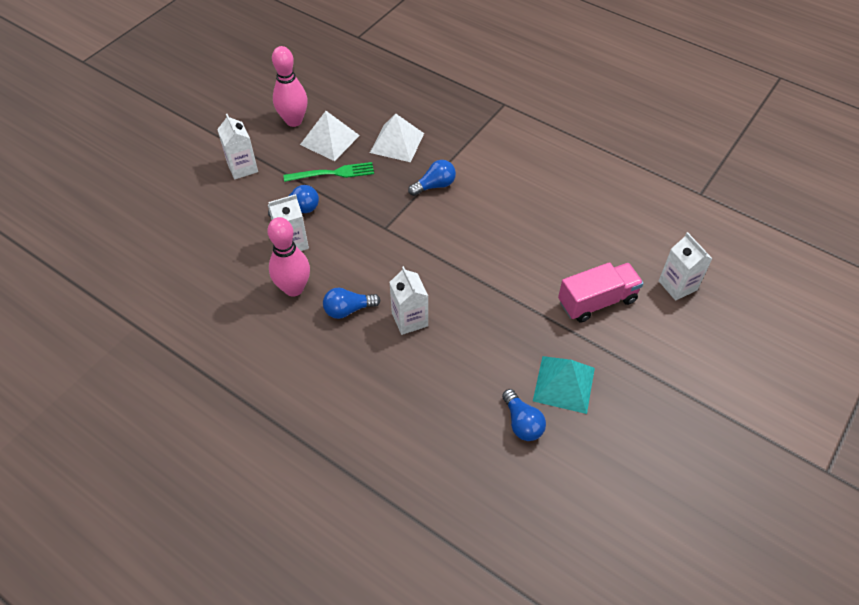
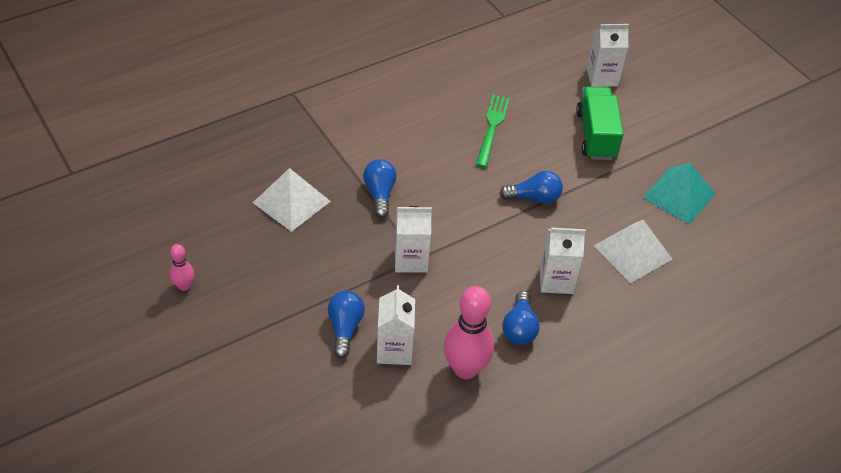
camera: 70 degrees left, 5 degrees down
(242, 168) = (234, 364): white carton -> white carton (411, 260)
(294, 121) = (184, 286): pink bowling pin -> pink bowling pin, size x0.51
(329, 140) = (244, 261): white pyramid -> white pyramid (632, 252)
(333, 173) = (303, 276): green fork -> green fork (492, 127)
(522, 423) = (710, 241): blue light bulb -> blue light bulb (534, 198)
(597, 301) = (596, 135): pink truck -> green truck

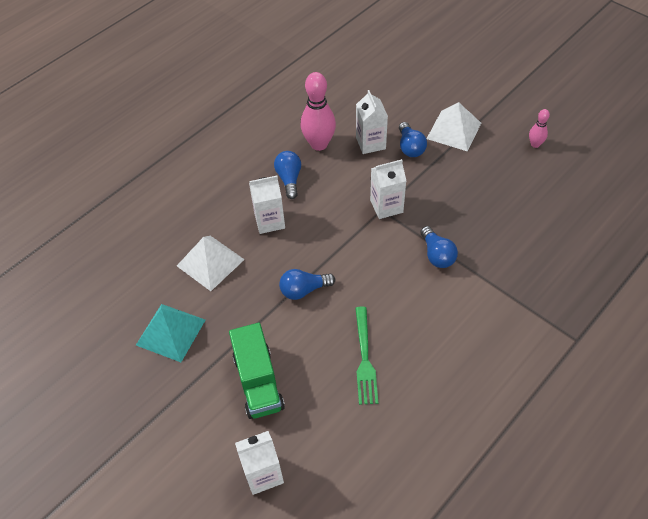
camera: 170 degrees right, 5 degrees up
(291, 202) = (503, 227): white pyramid -> white pyramid (454, 130)

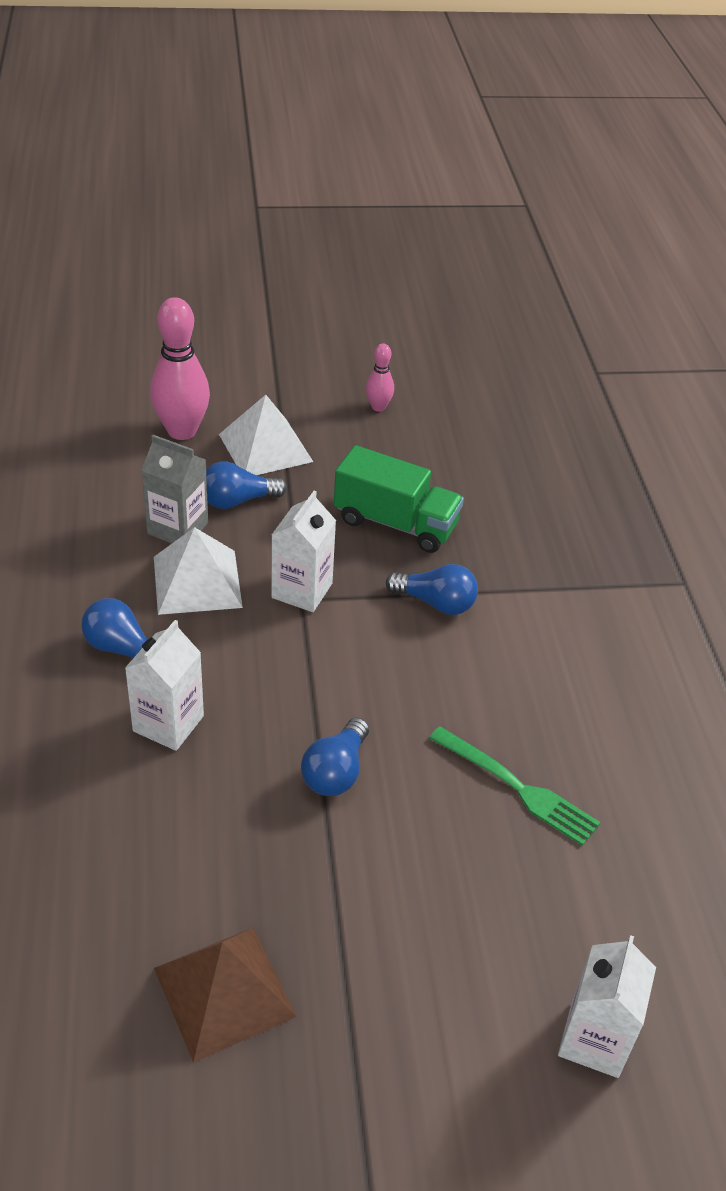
camera: 55 degrees left, 10 degrees down
(171, 332) = (224, 991): turquoise pyramid -> brown pyramid
(210, 262) = (153, 846): white pyramid -> white pyramid (197, 581)
(258, 382) = (435, 937): green truck -> green truck (395, 523)
(319, 144) = (105, 576): pink bowling pin -> pink bowling pin (182, 431)
(370, 143) = (178, 528): white carton -> grey carton
(410, 147) = (237, 501): blue light bulb -> blue light bulb turned 135 degrees clockwise

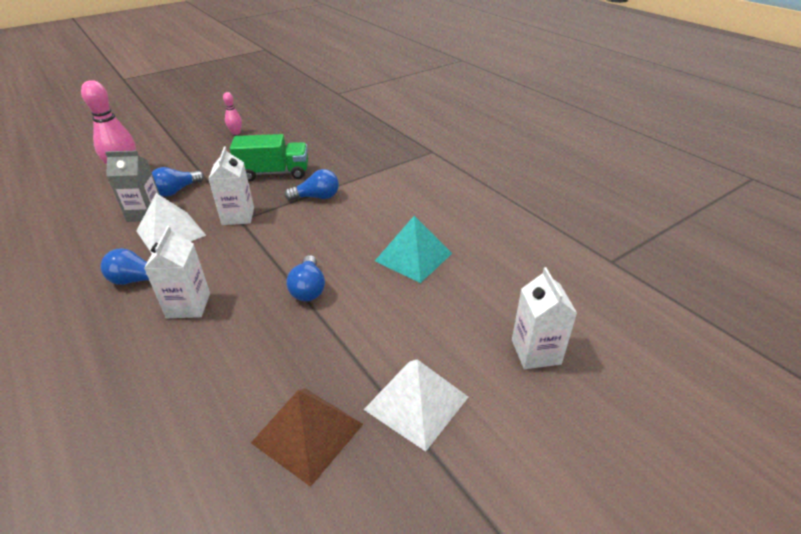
camera: 25 degrees left, 5 degrees down
(265, 448) = (181, 165): white pyramid -> white pyramid (416, 403)
(518, 788) = (413, 257): green fork -> turquoise pyramid

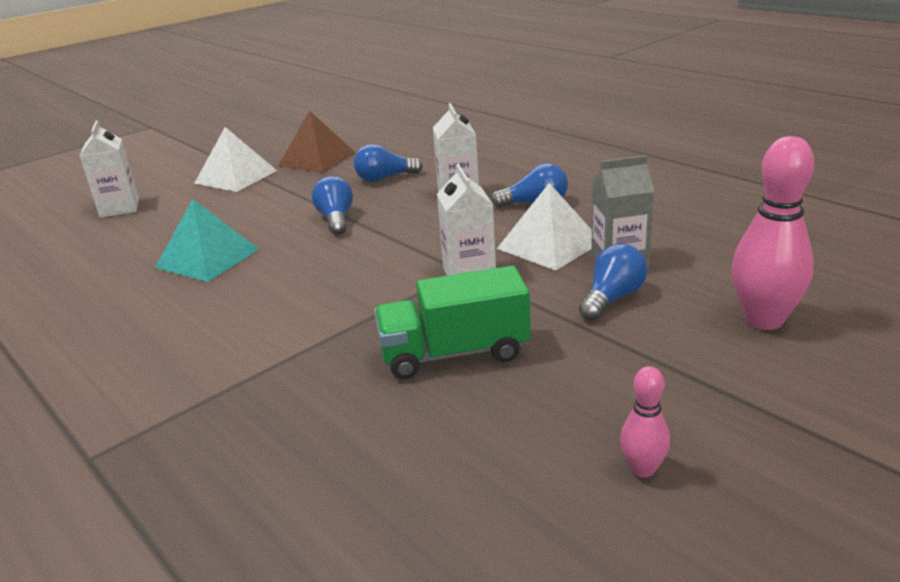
camera: 175 degrees right, 10 degrees down
(317, 197) = (352, 316): blue light bulb -> blue light bulb (384, 178)

